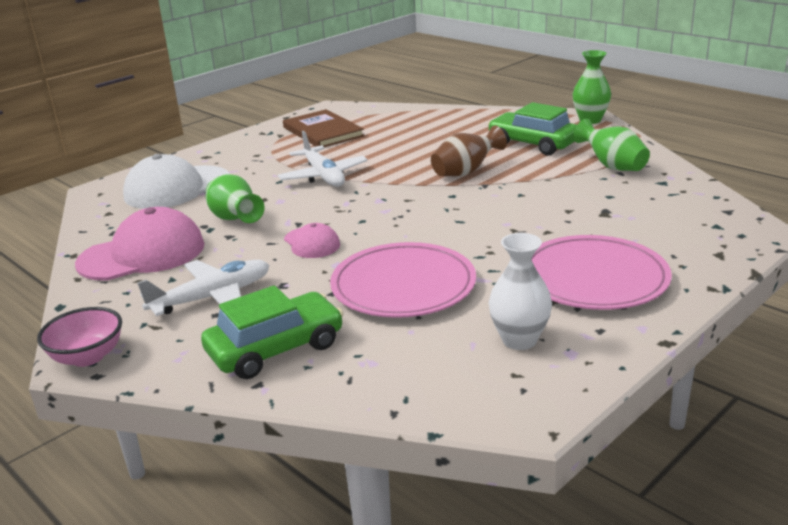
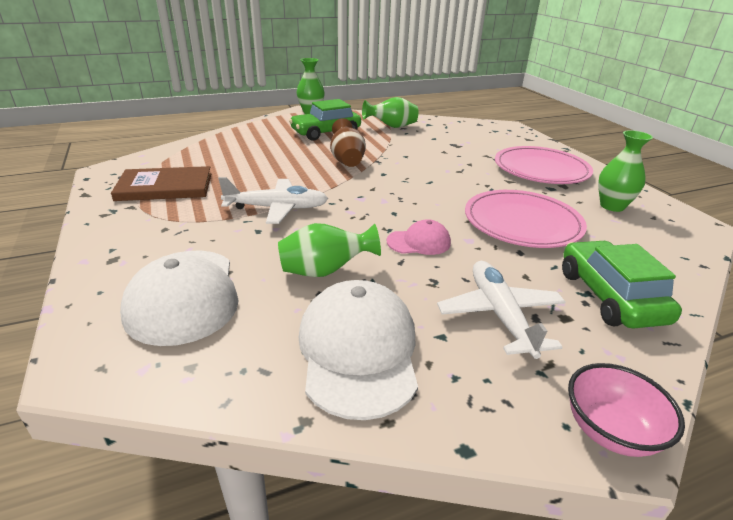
camera: 70 degrees left, 5 degrees up
(142, 254) = (358, 350): pink cap -> white cap
(519, 340) = (612, 206): white vase -> green vase

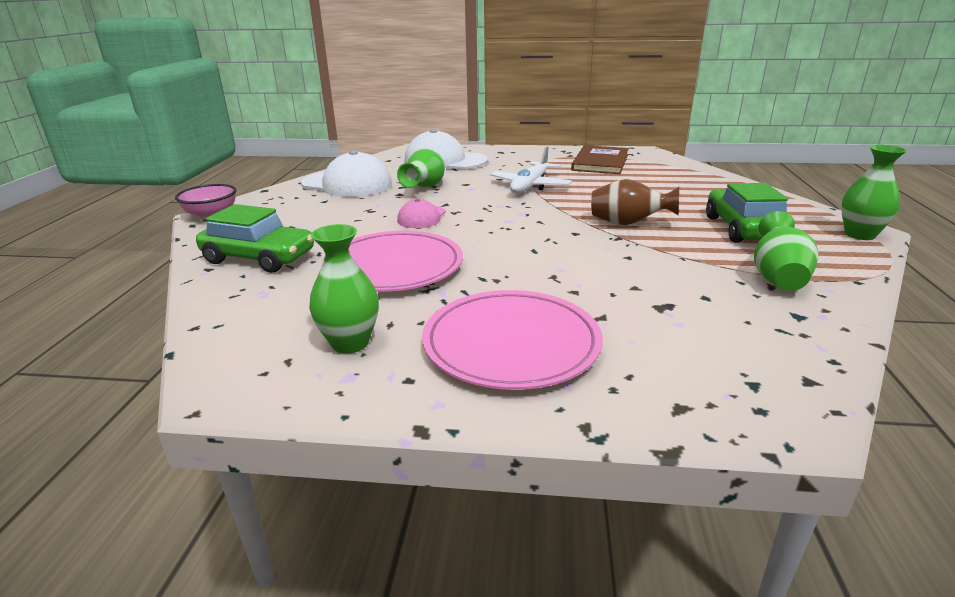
camera: 120 degrees right, 5 degrees down
(500, 315) = (311, 218): white plane -> none

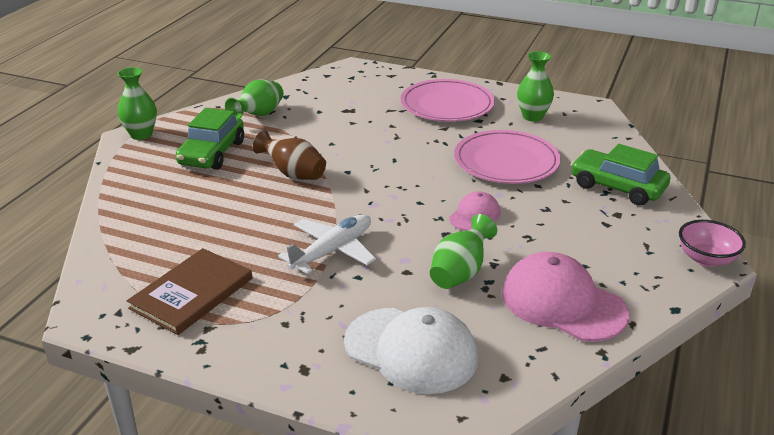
camera: 165 degrees left, 5 degrees up
(347, 184) = (563, 303): white cap -> pink cap

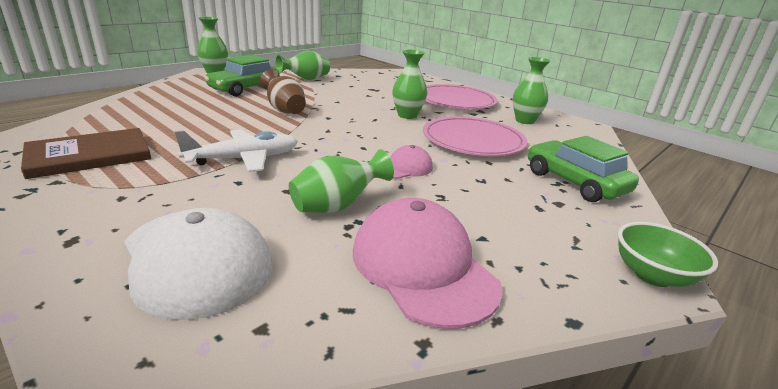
camera: 20 degrees right, 5 degrees down
(419, 144) = (407, 115): none -> green vase
(706, 259) = (652, 275): pink bowl -> green bowl

